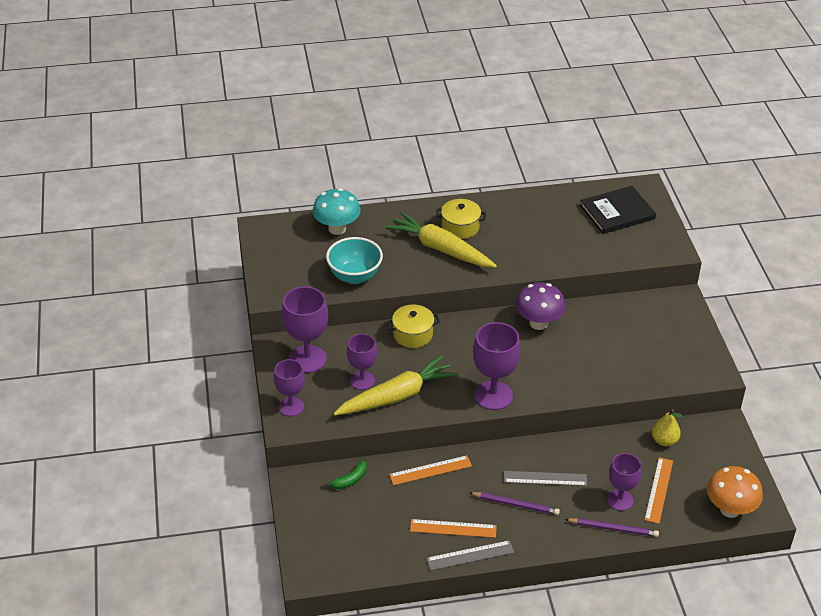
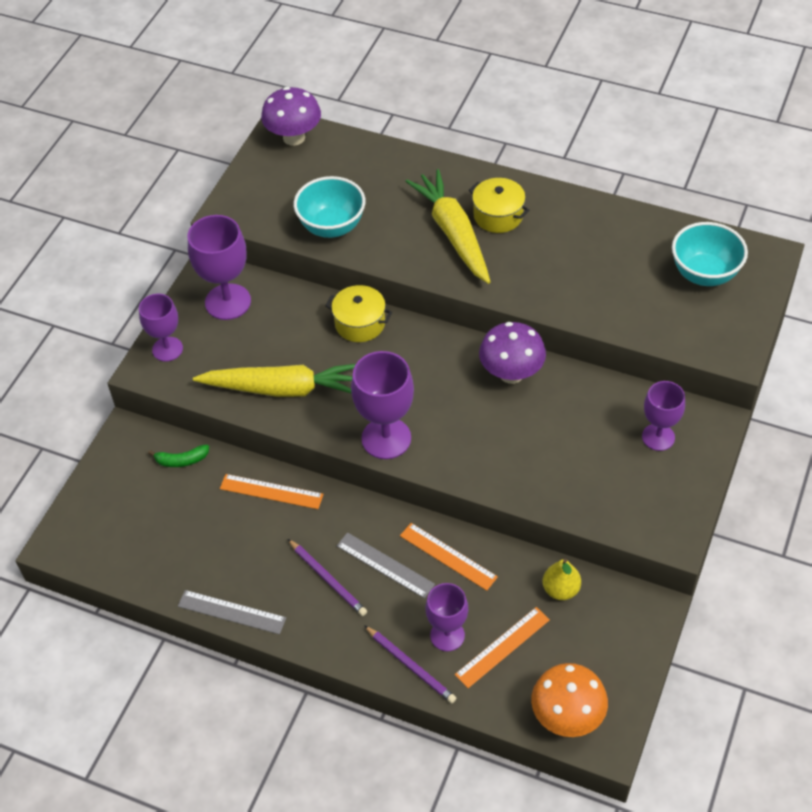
camera: 35 degrees right, 10 degrees up
(275, 231) = (294, 137): none -> purple mushroom
(337, 229) = (360, 161): turquoise mushroom -> none
(362, 380) = (262, 353): purple goblet -> purple goblet (658, 437)
(453, 528) = (240, 571): orange ruler -> orange ruler (448, 556)
(617, 212) = (704, 274): black book -> turquoise bowl

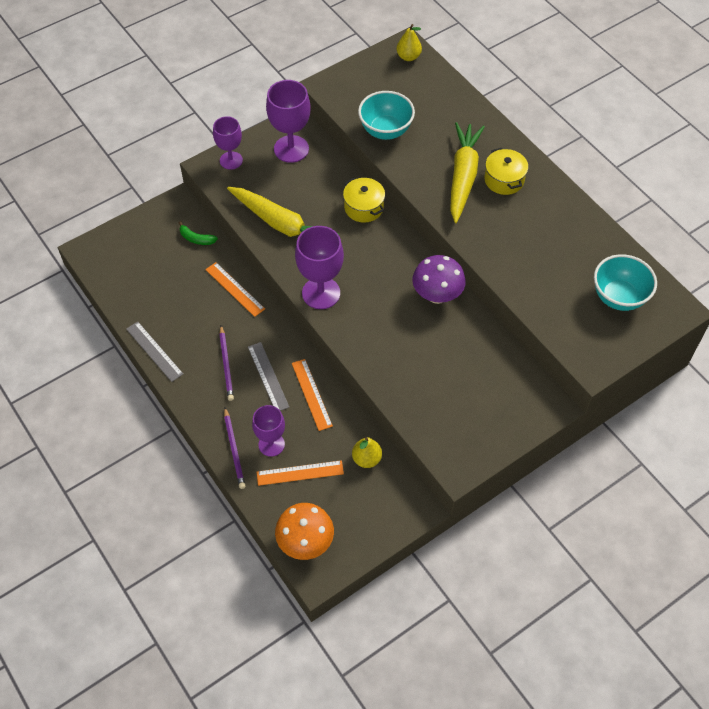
camera: 30 degrees right, 5 degrees up
(294, 137) = (408, 57): purple mushroom -> yellow pear
(658, 437) = (503, 394): purple goblet -> none

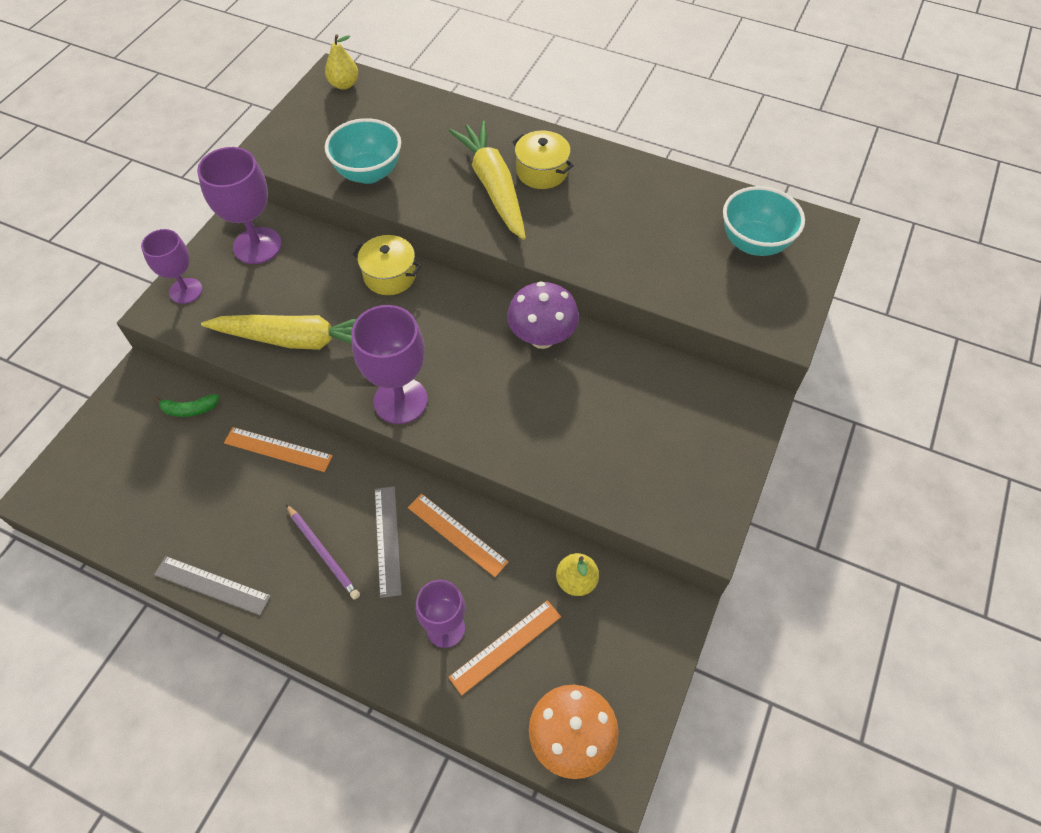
camera: 30 degrees left, 0 degrees up
(234, 449) = (400, 663): purple pencil -> none
(268, 376) = (387, 540): grey ruler -> grey ruler turned 45 degrees clockwise

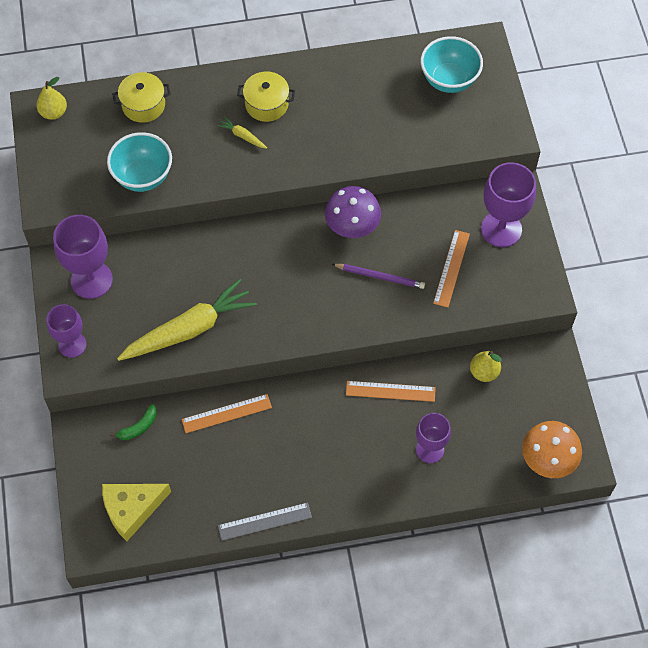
camera: 35 degrees left, 5 degrees up
(108, 483) = (132, 509): none -> yellow cheese
(323, 553) = (317, 456): purple pencil -> purple pencil (380, 276)
(387, 540) = (350, 423): grey ruler -> none
(390, 275) = (210, 245): yellow pot -> yellow pot (143, 105)
(400, 401) = (296, 327): purple goblet -> purple goblet (501, 229)
(493, 186) = (242, 136): yellow carrot -> yellow carrot, size x0.41
(505, 646) = (472, 436): orange ruler -> orange ruler (451, 268)

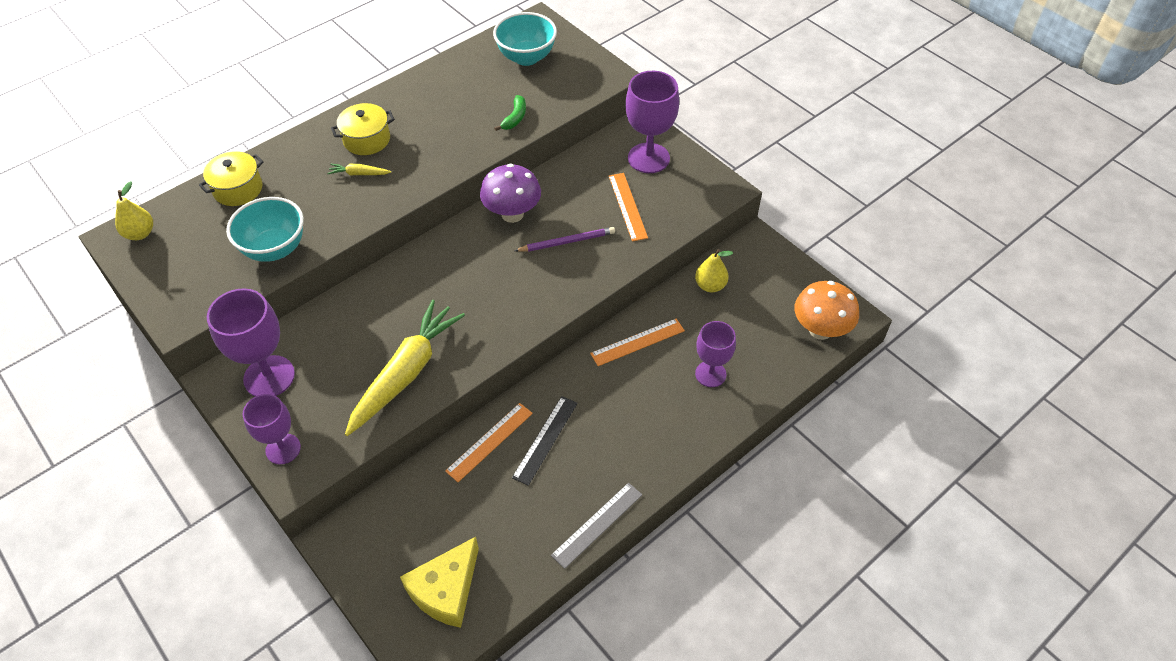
camera: 30 degrees left, 10 degrees down
(138, 427) = (402, 502): green banana -> green banana (515, 118)
(268, 434) = (545, 439): none -> black ruler

